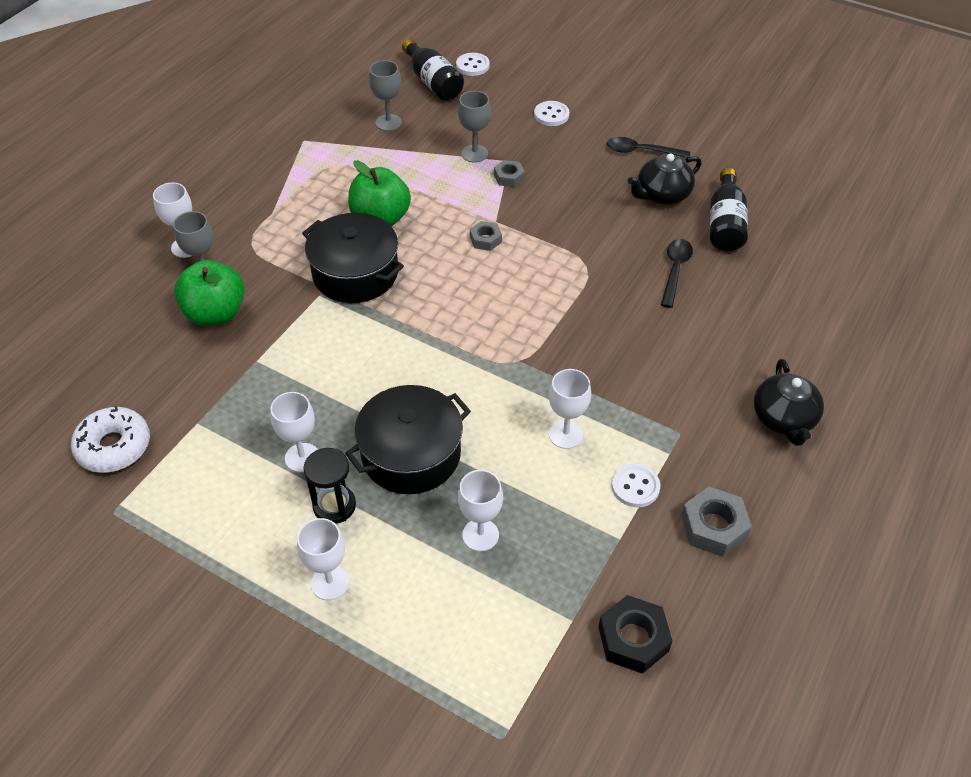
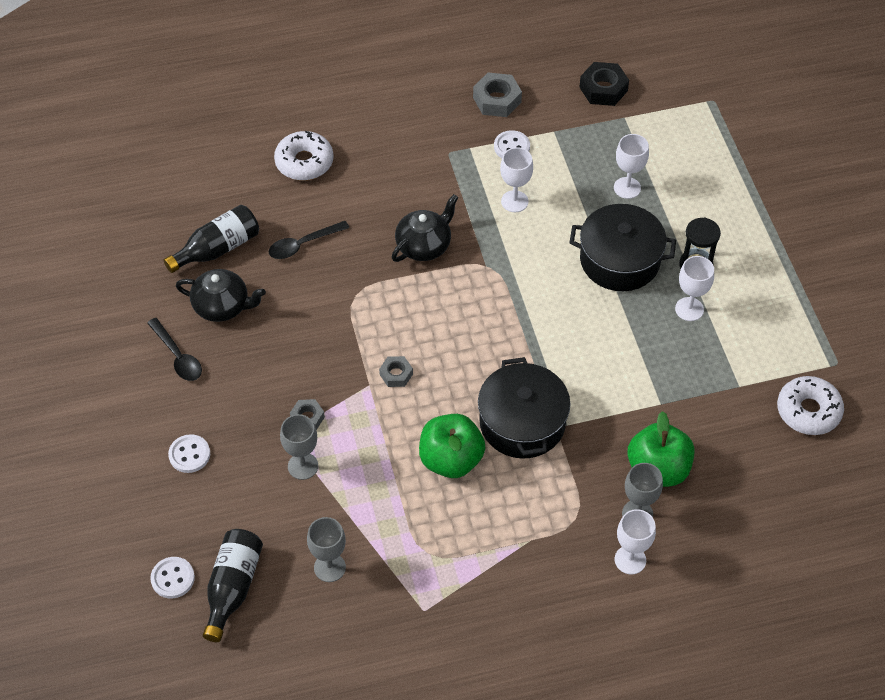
camera: 135 degrees left, 5 degrees up
(330, 583) = (736, 226): white goblet -> none
(773, 329) = (304, 162): none -> white donut
(784, 419) = (380, 115): black teapot -> black teapot (424, 245)

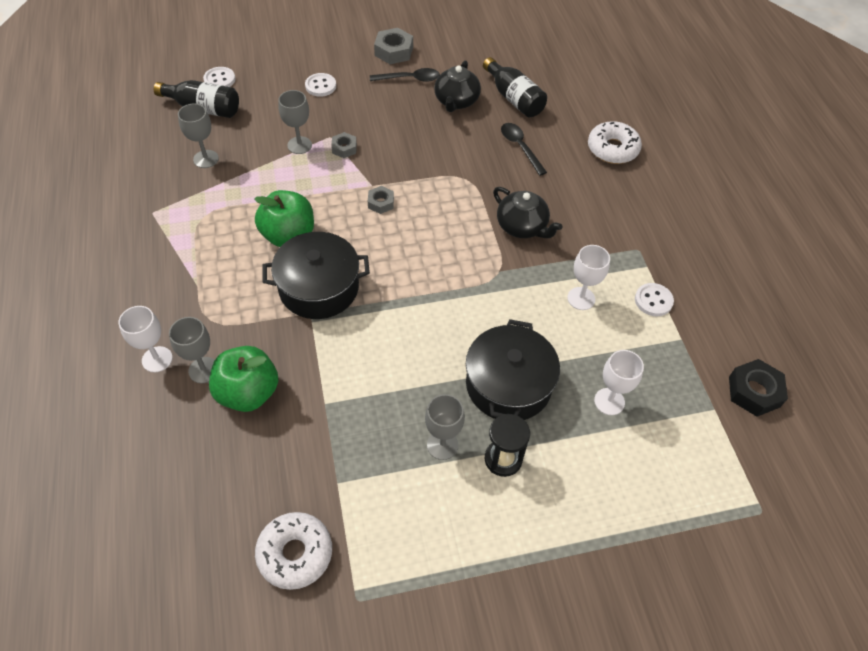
camera: 90 degrees right, 0 degrees up
(178, 356) = (409, 79): black spoon -> black spoon turned 150 degrees counterclockwise
(497, 100) = (716, 292): grey nut -> grey nut (393, 51)
(689, 309) = (442, 445): white goblet -> grey goblet

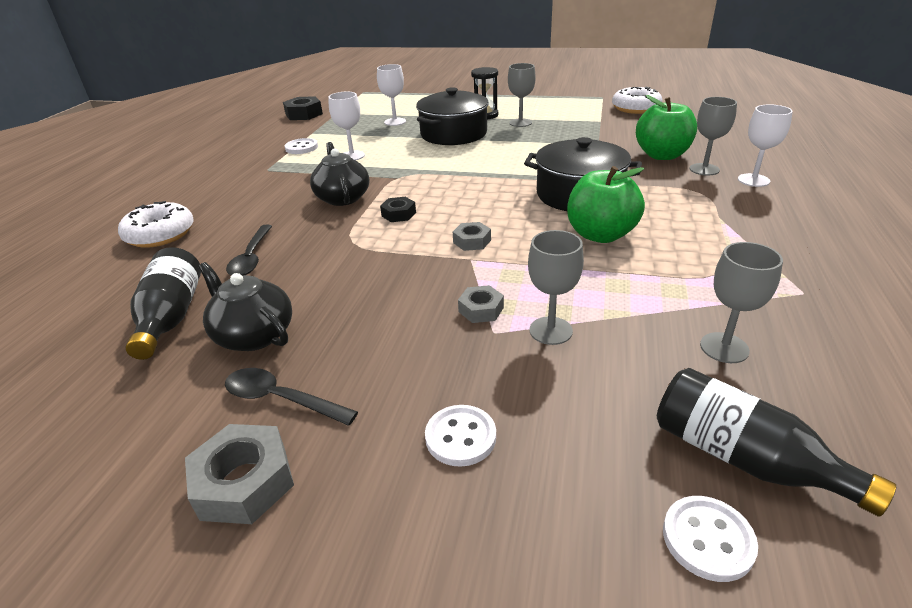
camera: 150 degrees left, 20 degrees down
(456, 101) = (254, 335): black teapot -> black teapot turned 90 degrees counterclockwise
(457, 218) = (398, 214): none -> black nut

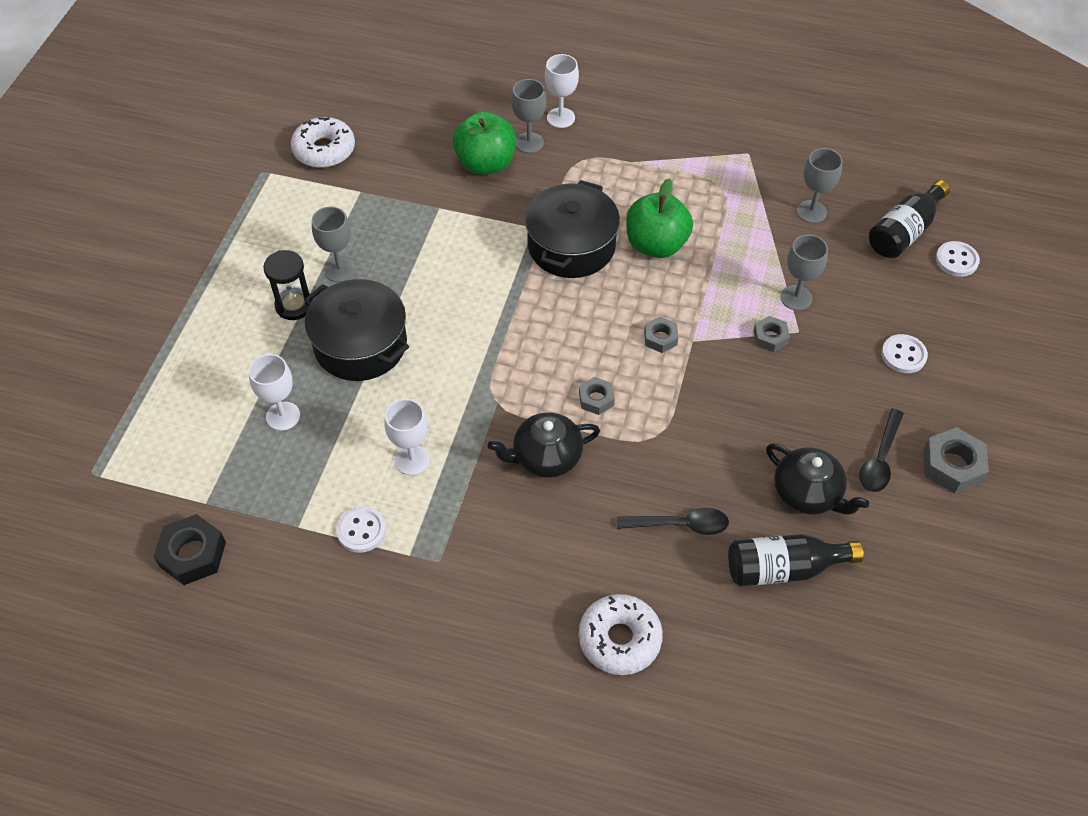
camera: 90 degrees left, 20 degrees up
(254, 335) = (808, 493): black teapot -> black teapot turned 90 degrees counterclockwise
(398, 214) = (596, 399): black nut -> grey nut

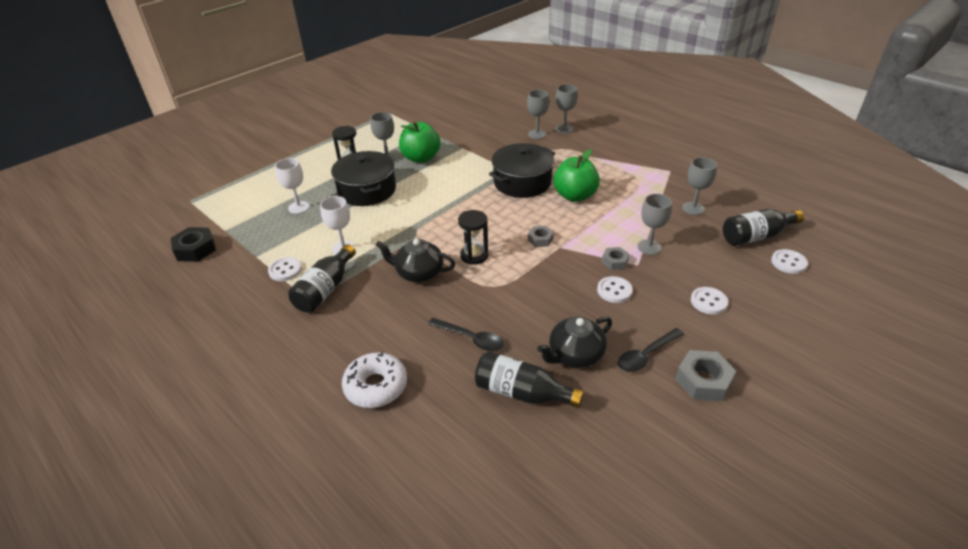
camera: 30 degrees right, 15 degrees down
(324, 150) = (425, 112): white donut -> none
(444, 536) = (325, 289): none -> black bottle
(486, 163) = (504, 137): green apple -> green apple (421, 158)
(561, 118) = (564, 129): white goblet -> grey goblet
(596, 399) = (474, 256): grey nut -> black hourglass
(795, 383) = (614, 291): none -> white button
(808, 493) = (575, 355): black teapot -> black teapot turned 75 degrees clockwise

